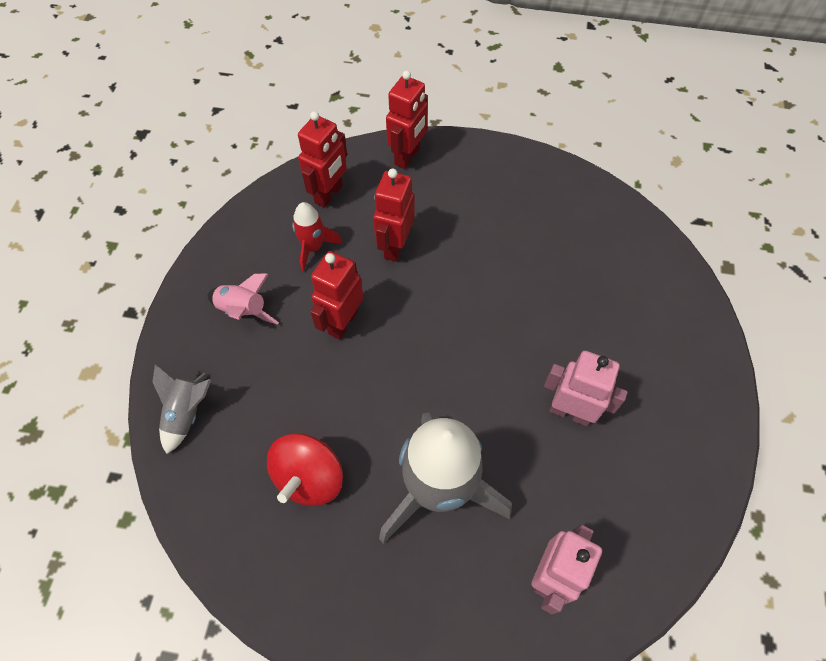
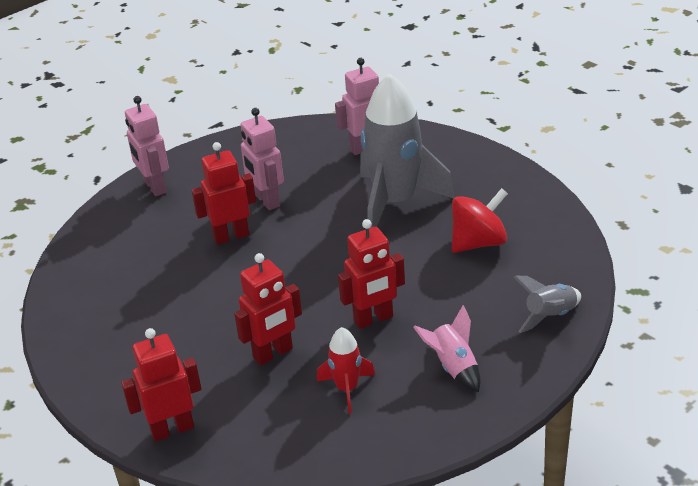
camera: 140 degrees left, 25 degrees down
(329, 194) = (287, 432): red robot -> red robot (231, 236)
(696, 364) = (154, 187): none -> pink robot

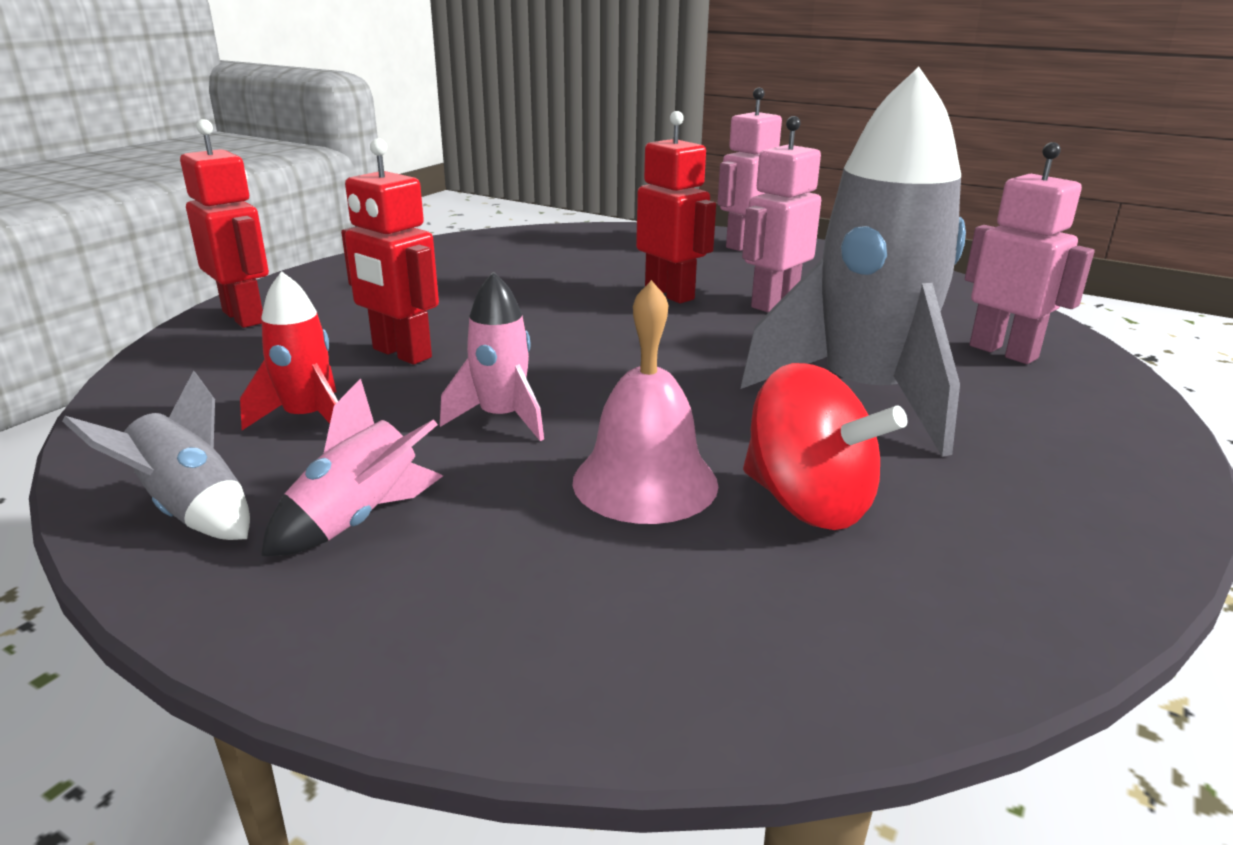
camera: 70 degrees right, 10 degrees down
(373, 319) = (502, 418): red robot -> pink rocket
(448, 282) = (645, 482): none -> pink bell
(550, 316) = (569, 650): grey rocket -> grey rocket (190, 510)

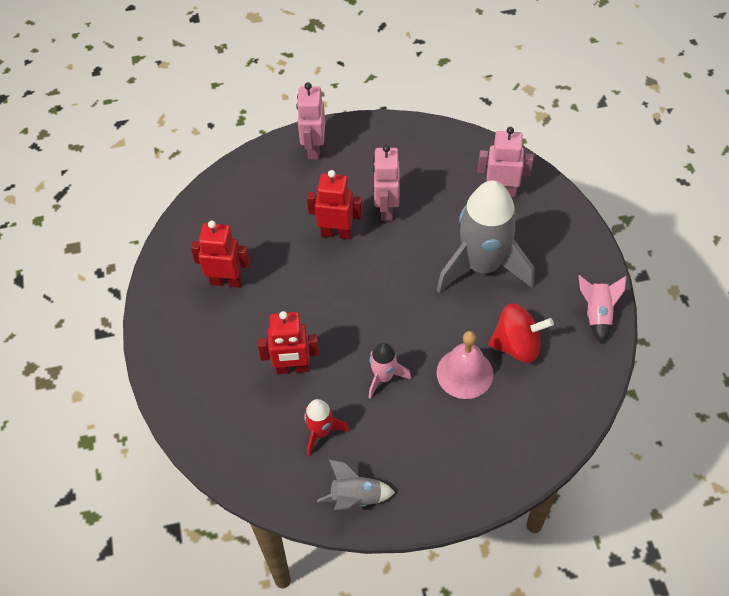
camera: 40 degrees left, 30 degrees up
(244, 317) = (184, 397): red robot -> red robot (226, 281)
(359, 520) = (408, 458): pink rocket -> pink rocket (597, 314)

